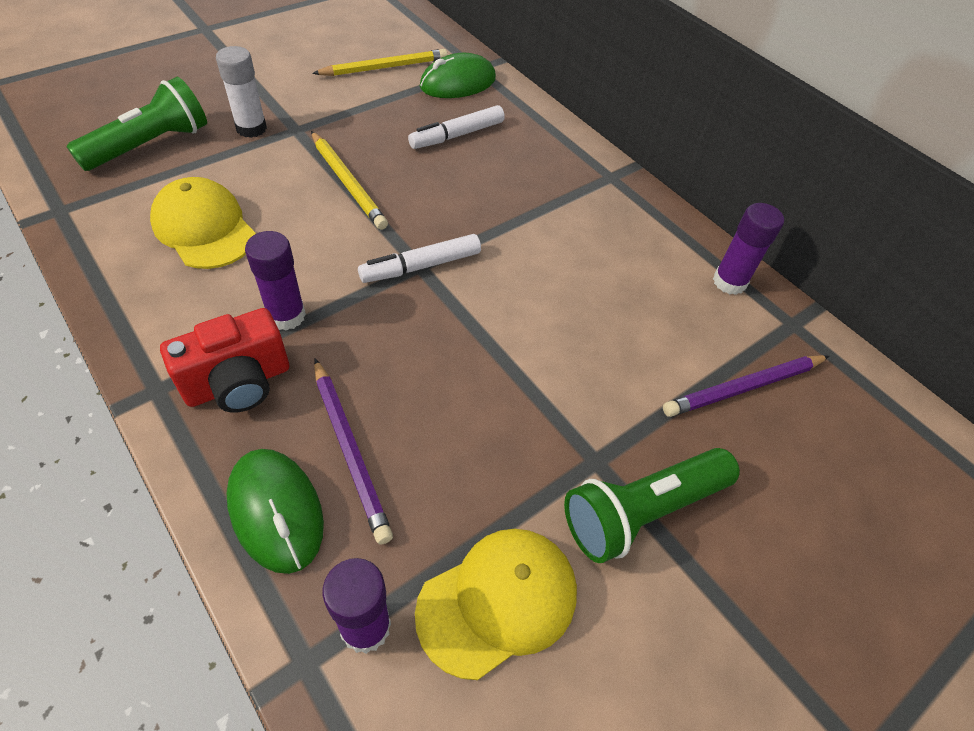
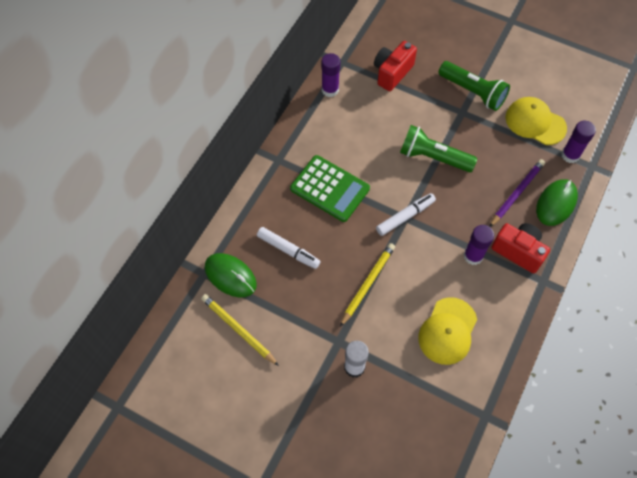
camera: 110 degrees left, 10 degrees up
(151, 145) = (406, 413): green flashlight -> green flashlight (433, 157)
(421, 266) = (405, 217): white marker -> white marker turned 75 degrees counterclockwise
(528, 206) = (330, 189): none -> green calculator
(743, 388) = (392, 73): purple pencil -> red camera

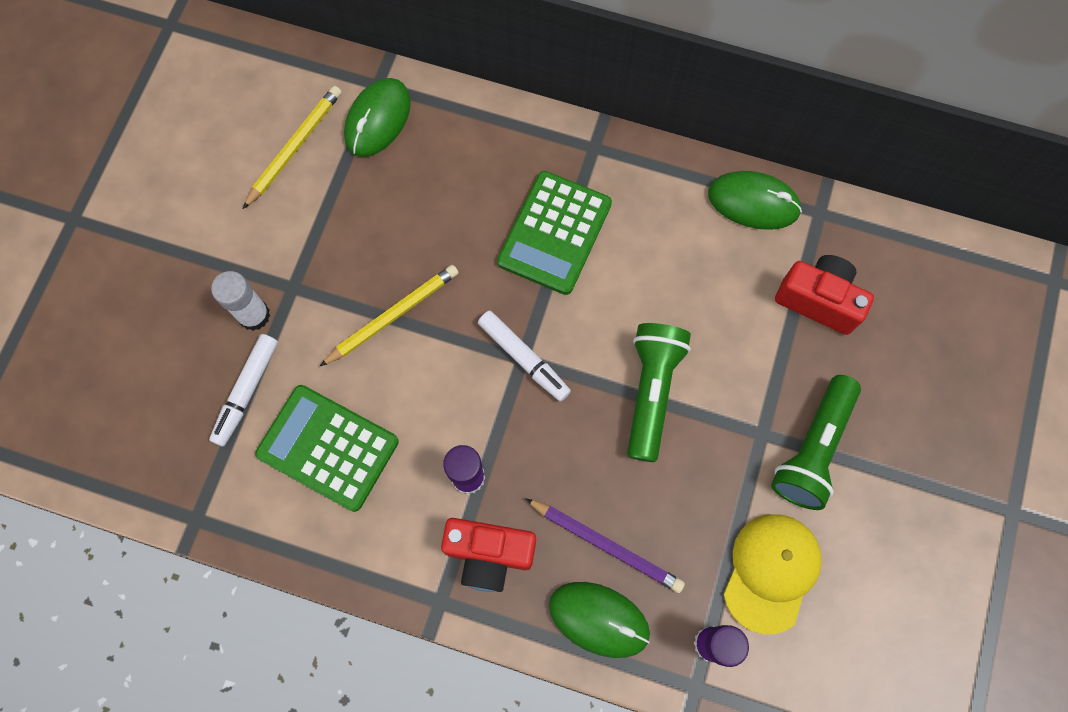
camera: 80 degrees right, 10 degrees up
(288, 250) = (433, 190): white marker -> white marker (247, 391)
(330, 90) = (753, 202): purple glue stick -> green mouse
(368, 284) = (393, 315): yellow pencil -> yellow pencil turned 60 degrees counterclockwise
(447, 331) = (328, 448): yellow cap -> green calculator
(518, 251) = (489, 554): red camera -> red camera turned 75 degrees clockwise

